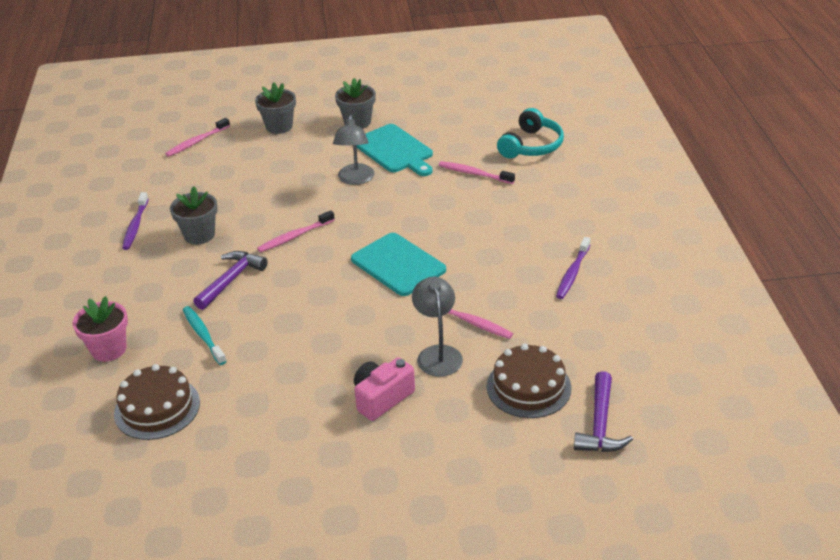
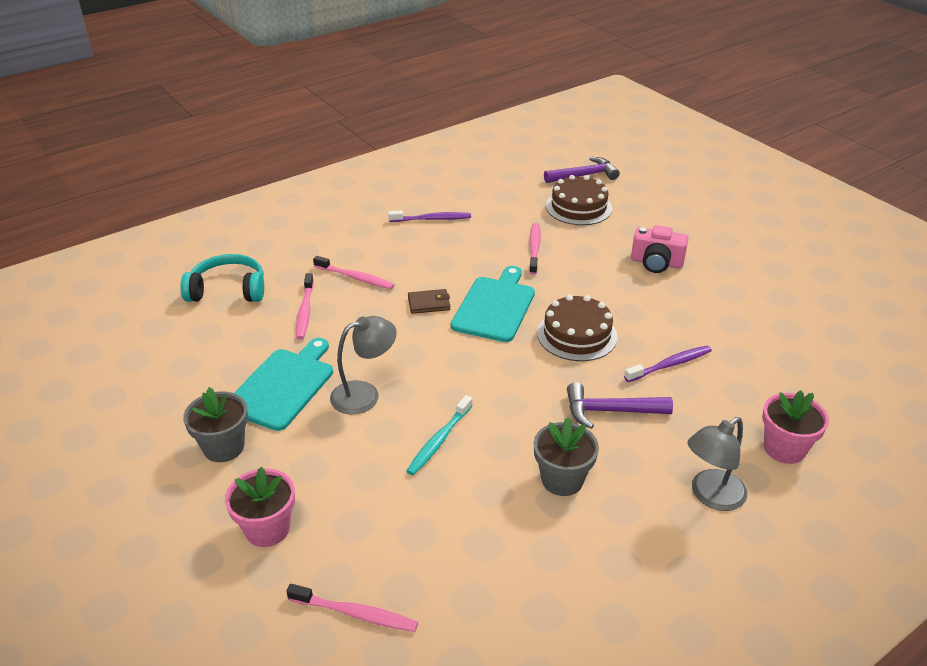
camera: 120 degrees left, 0 degrees up
(135, 226) = (594, 558): purple toothbrush -> purple toothbrush (670, 365)
(157, 408) = (800, 374): brown cake -> brown cake (577, 335)
(203, 335) = (698, 390): turquoise toothbrush -> turquoise toothbrush (439, 441)
(279, 126) = (267, 529): grey flower pot -> pink flower pot
(294, 236) = (504, 396): pink toothbrush -> pink toothbrush (355, 278)
(435, 234) = (429, 303): none -> brown wallet
(438, 354) = (585, 253): grey lamp -> grey lamp (710, 496)

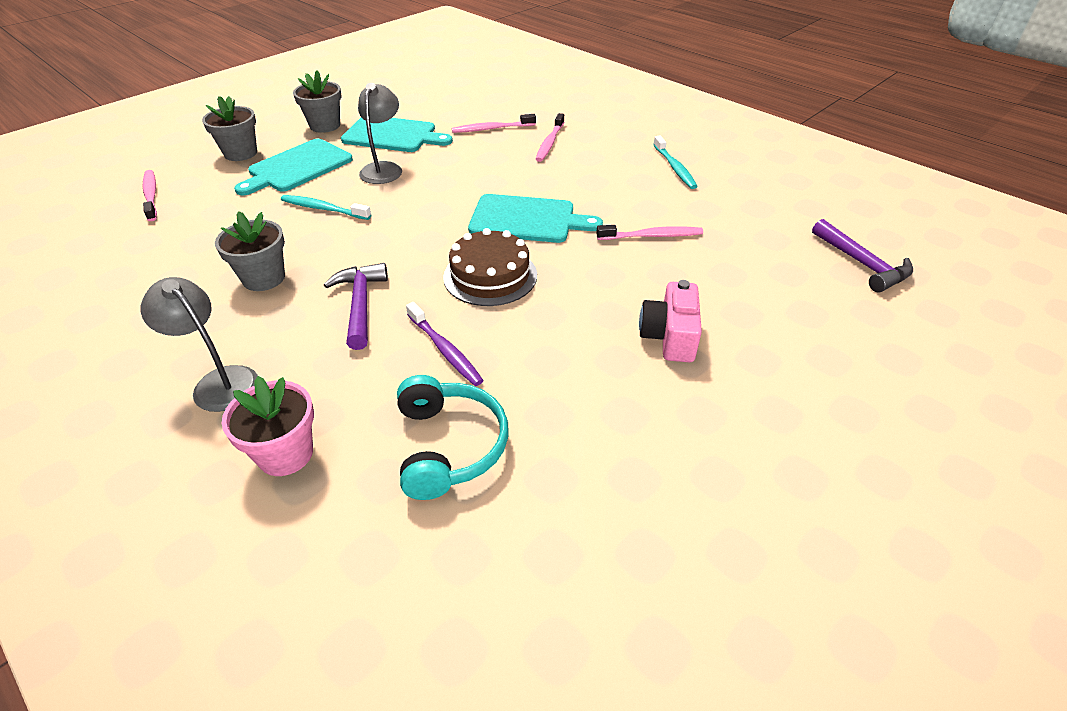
camera: 80 degrees right, 5 degrees up
(228, 290) = (511, 96): turquoise headphones -> turquoise headphones (449, 446)
(267, 529) = (240, 153): pink flower pot -> grey flower pot
(332, 468) = (297, 167): none -> turquoise cutting board
(355, 613) = (151, 195): pink toothbrush -> pink toothbrush turned 150 degrees clockwise
(365, 394) = (384, 169): grey lamp -> grey lamp turned 135 degrees counterclockwise
(429, 303) = (521, 183): brown wallet -> none
(432, 219) = (674, 168): purple toothbrush -> turquoise toothbrush
(578, 207) = (771, 263): brown cake -> none

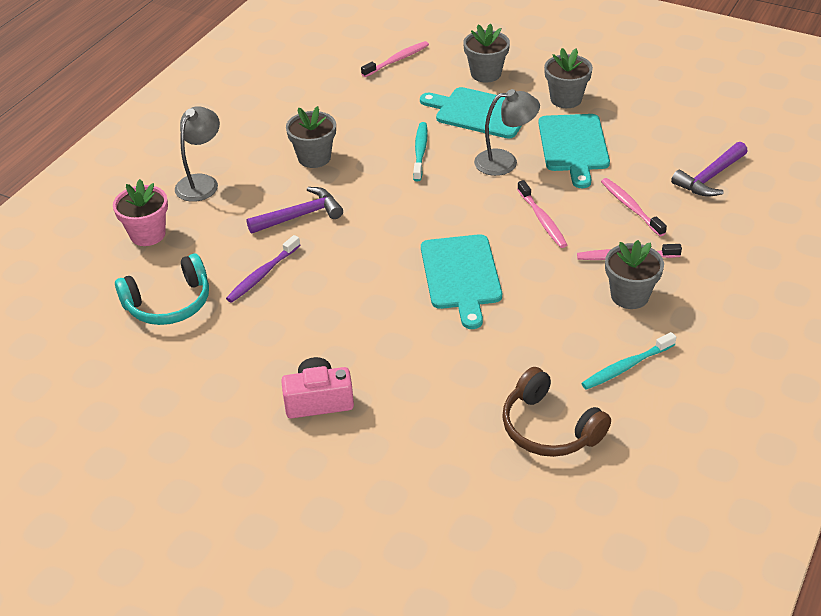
camera: 75 degrees right, 0 degrees up
(490, 276) = (363, 274): brown cake -> none
(596, 150) = (629, 296): none -> grey flower pot
(652, 236) = (472, 367): pink toothbrush -> pink toothbrush (542, 220)
(734, 213) = (549, 428): none -> brown headphones
(862, 264) = (492, 544): purple hammer -> purple hammer (709, 177)

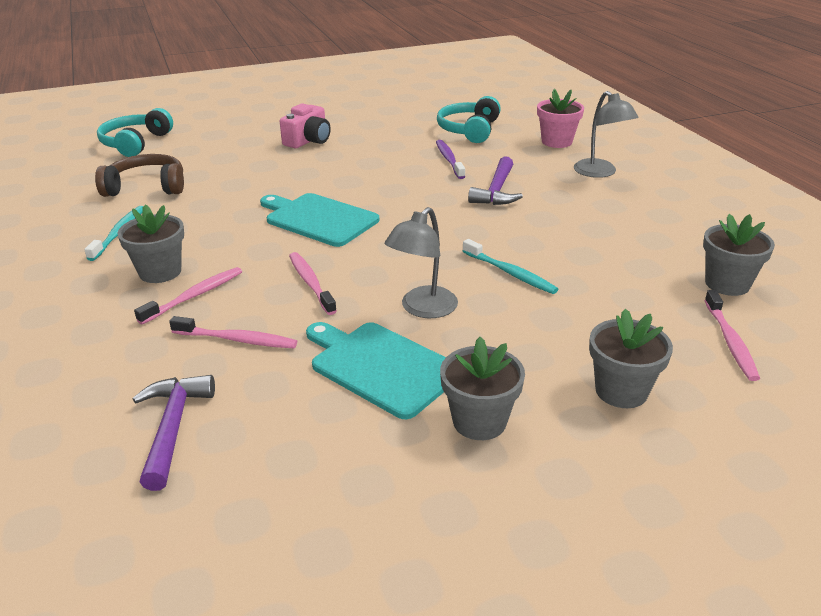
camera: 130 degrees right, 10 degrees down
(314, 158) = (574, 223): grey flower pot -> grey flower pot (727, 284)
(479, 112) = (534, 340): turquoise cutting board -> none
(484, 544) = (135, 143): none -> turquoise headphones
(542, 220) = (311, 283): pink toothbrush -> pink toothbrush turned 45 degrees clockwise

